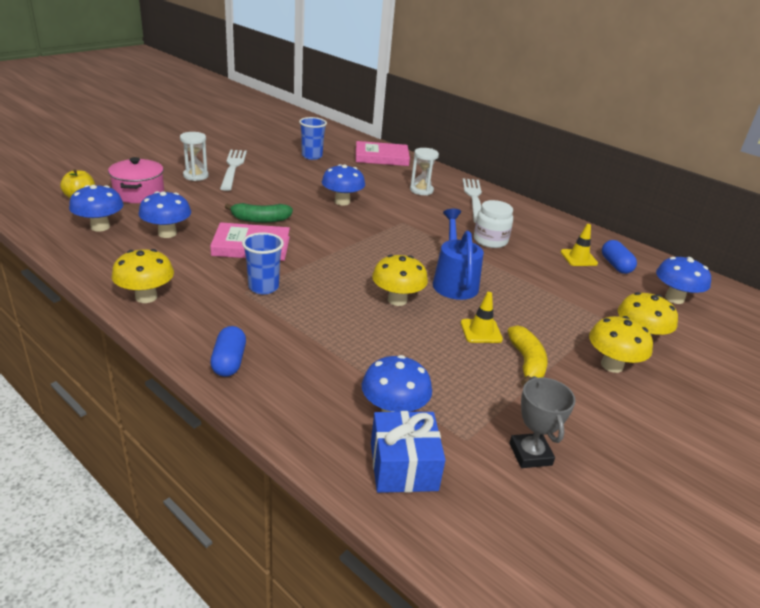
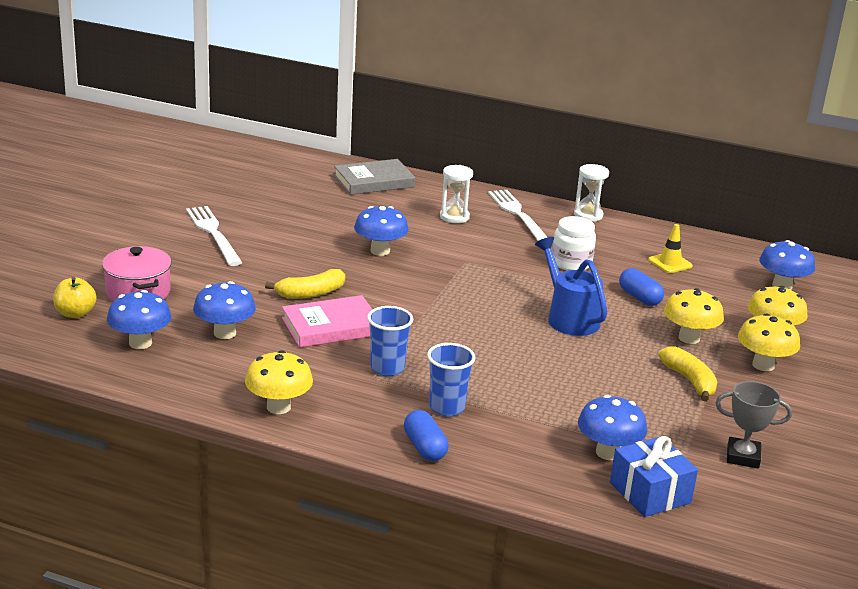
camera: 20 degrees left, 5 degrees down
(196, 176) = (180, 254): white hourglass -> white hourglass (588, 215)
(260, 219) = (310, 293): green banana -> yellow banana
(312, 156) = (291, 197): blue cup -> blue cup (447, 407)
(381, 157) = (374, 181): pink book -> grey book
(397, 300) = (529, 350): yellow mushroom -> yellow mushroom (689, 338)
(481, 331) = (630, 362): yellow traffic cone -> none
(530, 454) = (743, 457): grey trophy -> grey trophy turned 45 degrees counterclockwise
(615, 265) = (709, 263): blue capsule -> blue capsule (639, 297)

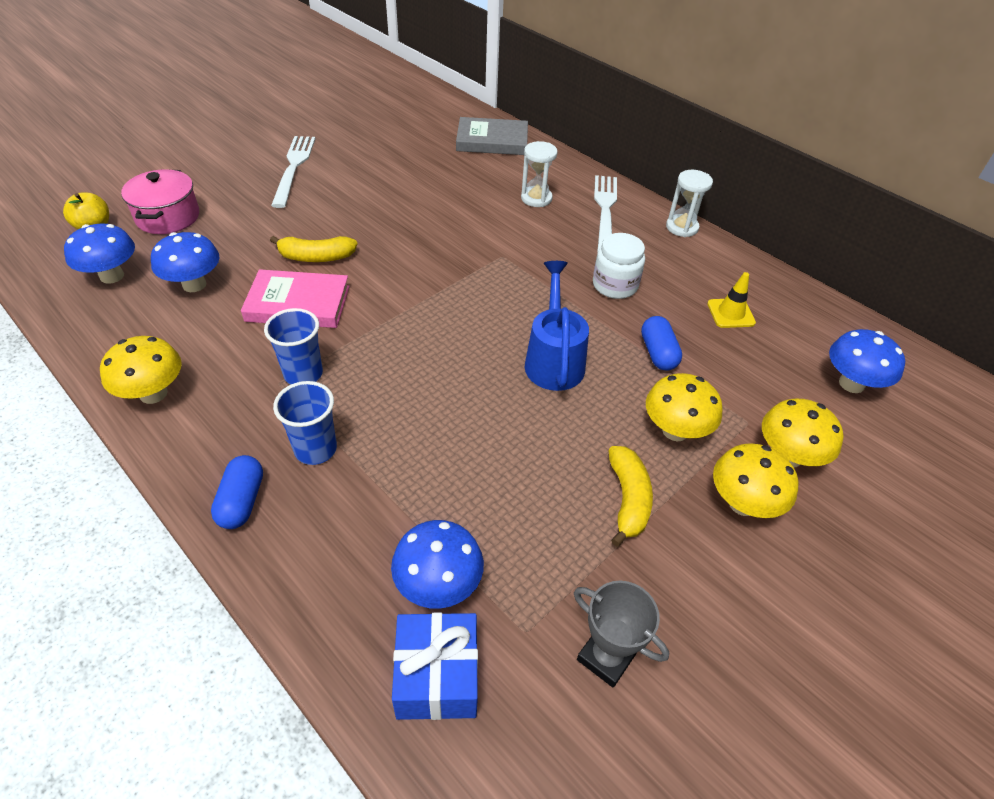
camera: 25 degrees right, 20 degrees up
(380, 251) = (427, 222): blue mushroom -> none

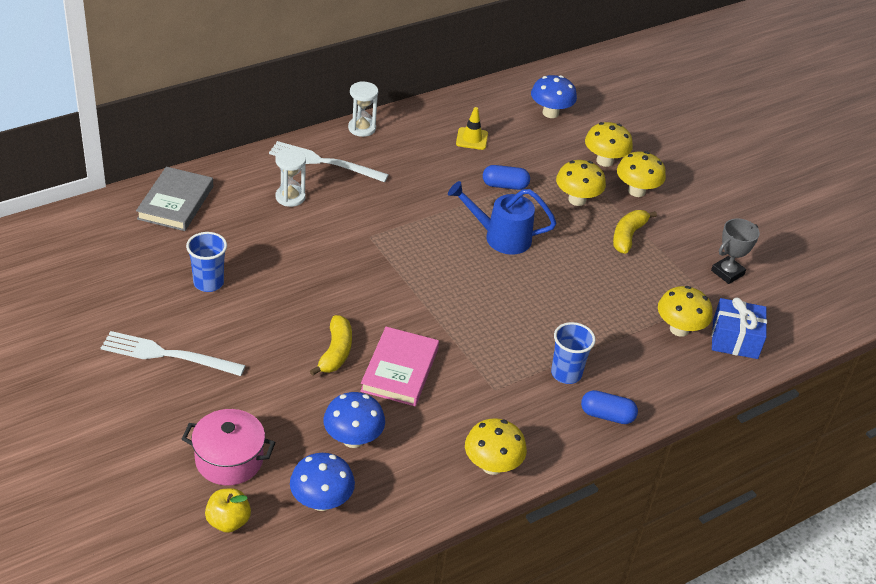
camera: 80 degrees left, 5 degrees down
(303, 374) = (488, 374): blue cup -> blue cup (208, 283)
(438, 584) = (679, 329): blue mushroom -> yellow mushroom
(615, 285) = (425, 185): white jar -> none
(628, 499) = (628, 236): yellow banana -> yellow banana turned 75 degrees counterclockwise

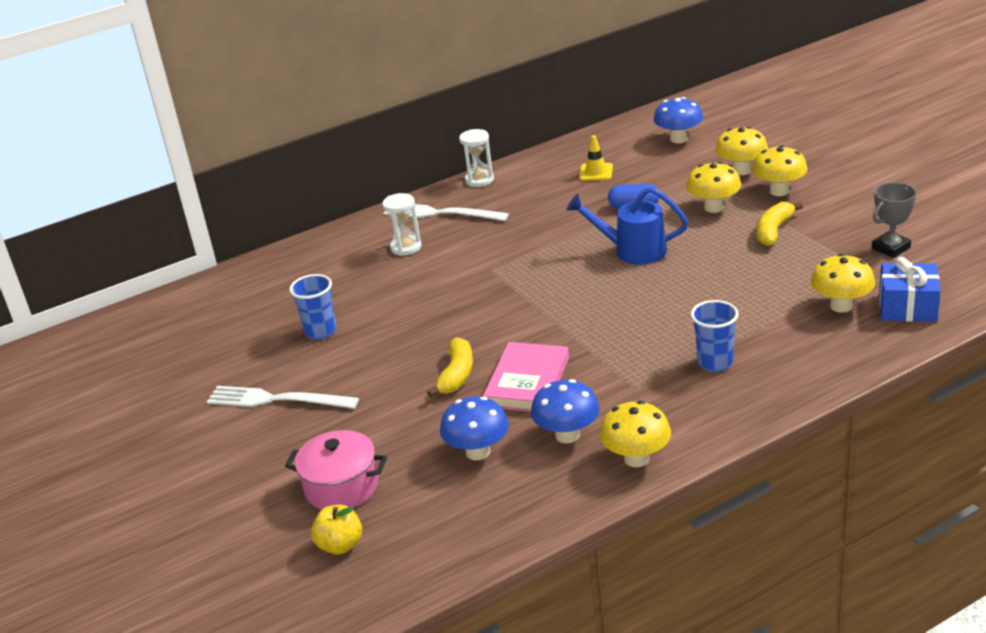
camera: 10 degrees right, 10 degrees down
(176, 202) = (287, 268): grey book -> none
(321, 501) = (444, 515): blue mushroom -> blue mushroom (567, 435)
(607, 415) = (766, 396): blue capsule -> none

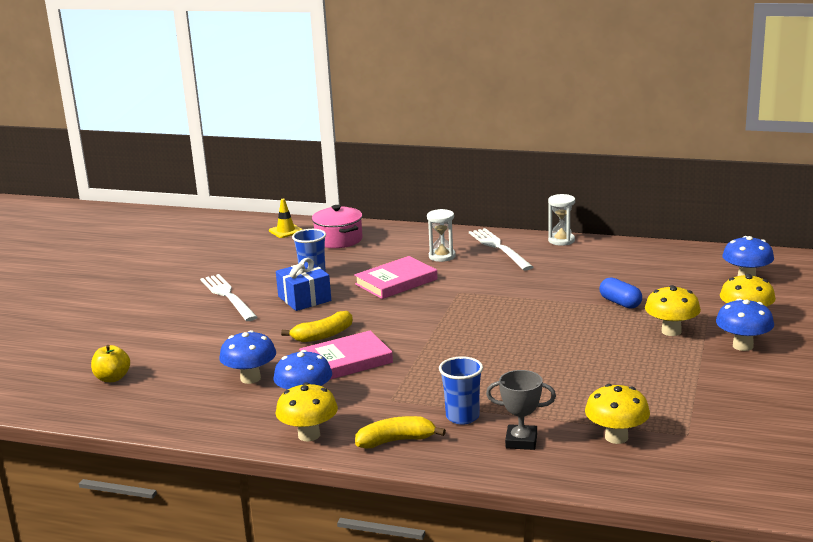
camera: 45 degrees right, 10 degrees down
(341, 487) = (167, 353): pink pot -> pink pot (339, 240)
(415, 291) = (396, 282): none -> pink book
(596, 172) = (642, 271): yellow traffic cone -> yellow traffic cone (286, 231)
(632, 251) = (560, 327): blue watering can -> none
(773, 231) = (679, 367): yellow banana -> yellow banana (396, 441)
(779, 191) = (743, 346): yellow mushroom -> blue mushroom
(890, 248) = (740, 426): grey trophy -> grey trophy (521, 441)
(907, 307) = (661, 467): blue gift -> blue gift (304, 298)

